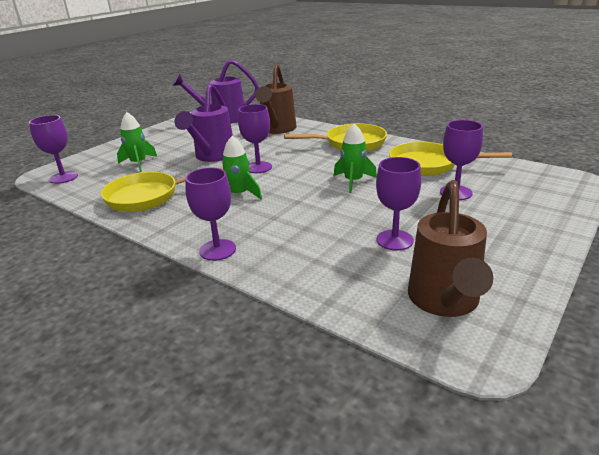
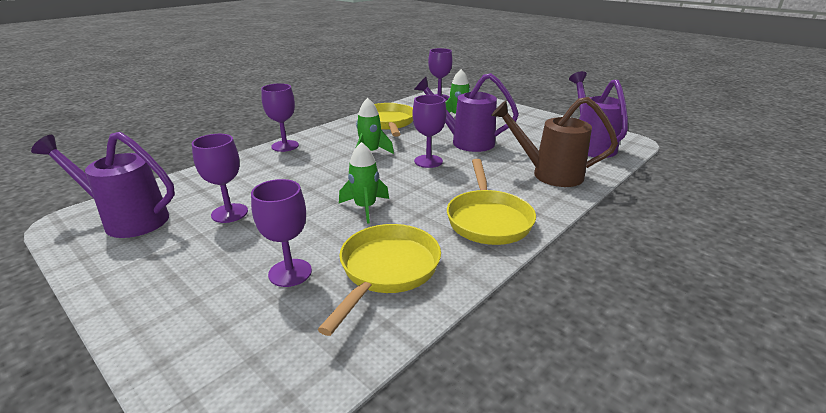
camera: 95 degrees right, 0 degrees up
(444, 302) = (128, 220): brown watering can -> purple watering can

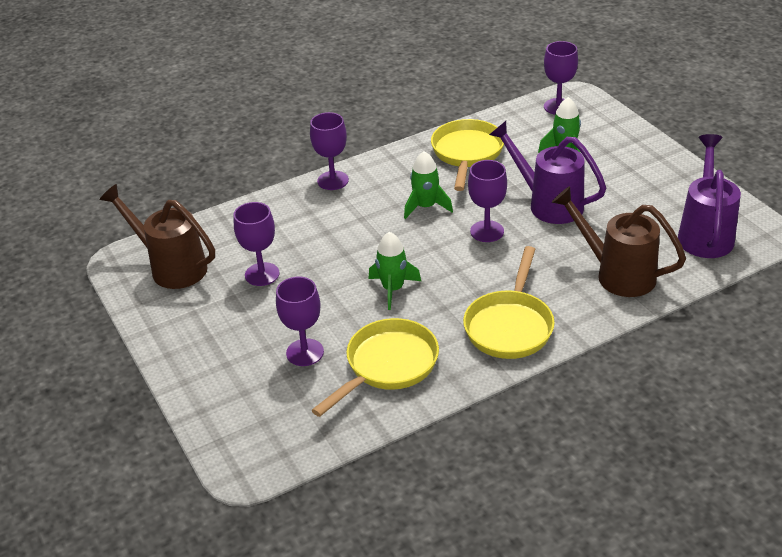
camera: 20 degrees right, 10 degrees up
(128, 220) = (171, 267): purple watering can -> brown watering can

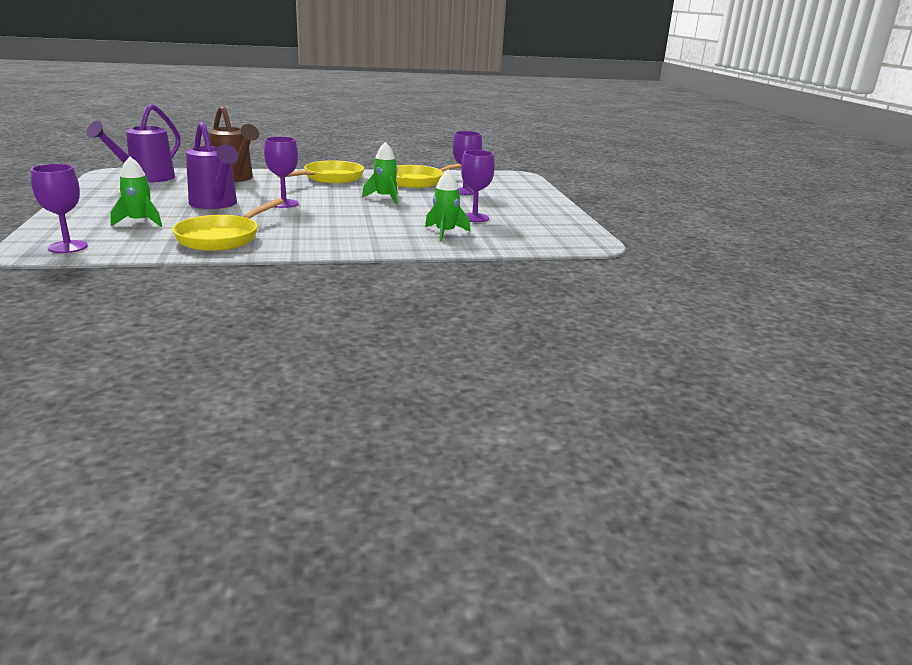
camera: 165 degrees left, 15 degrees down
(171, 267) = (548, 233): brown watering can -> none
(333, 180) = (370, 247): purple goblet -> none
(426, 207) = (310, 220): green rocket -> green rocket (445, 233)

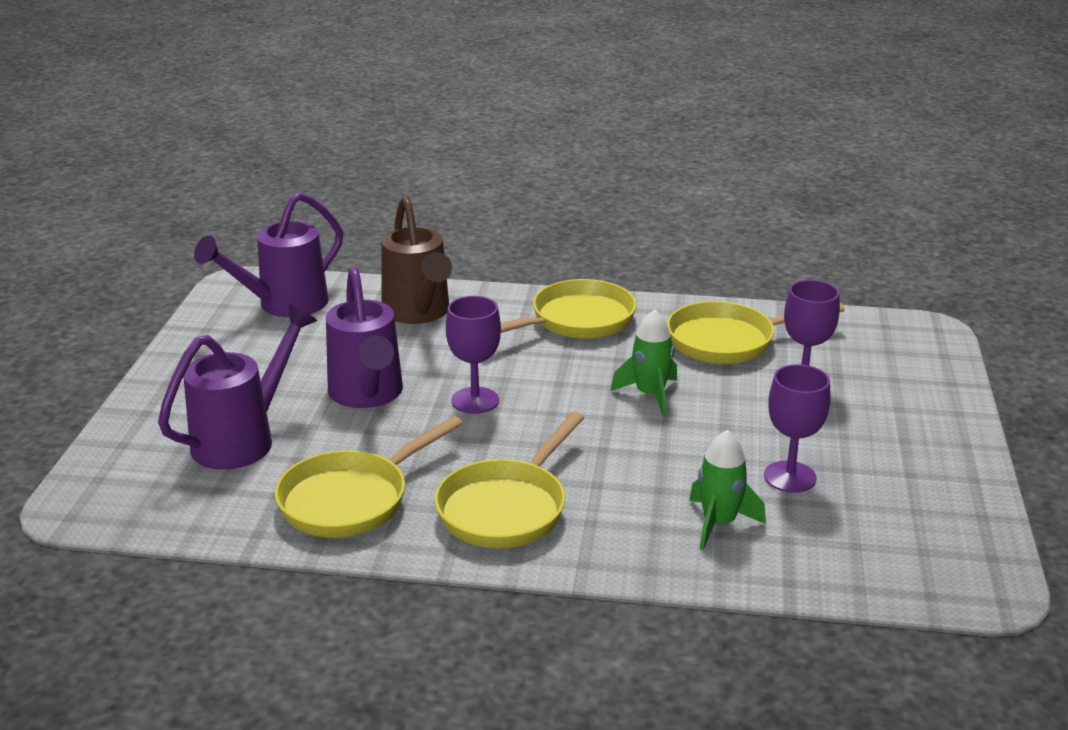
camera: 20 degrees right, 5 degrees up
(68, 247) = (129, 502): purple goblet -> none
(139, 222) = (243, 439): green rocket -> purple watering can
(321, 235) = (506, 508): none -> yellow pan

